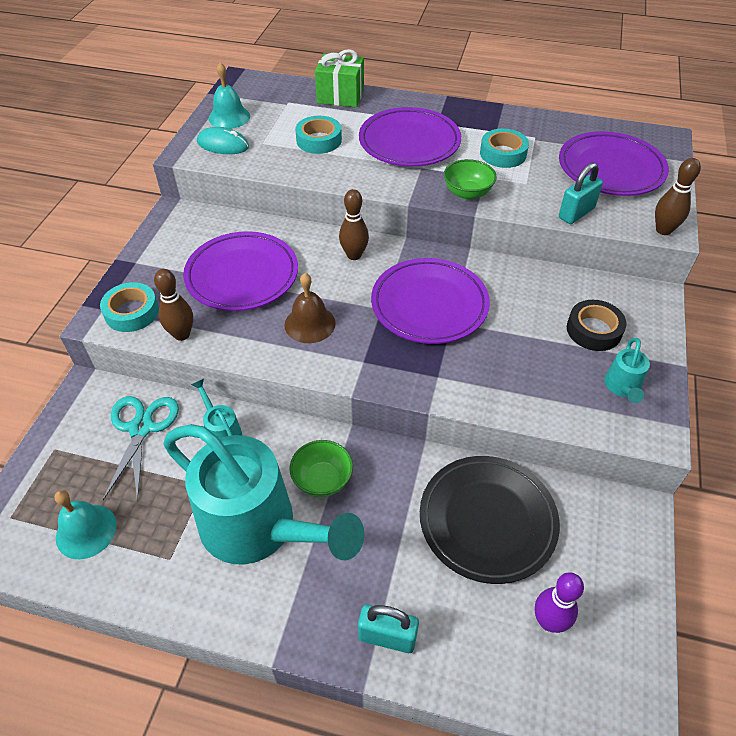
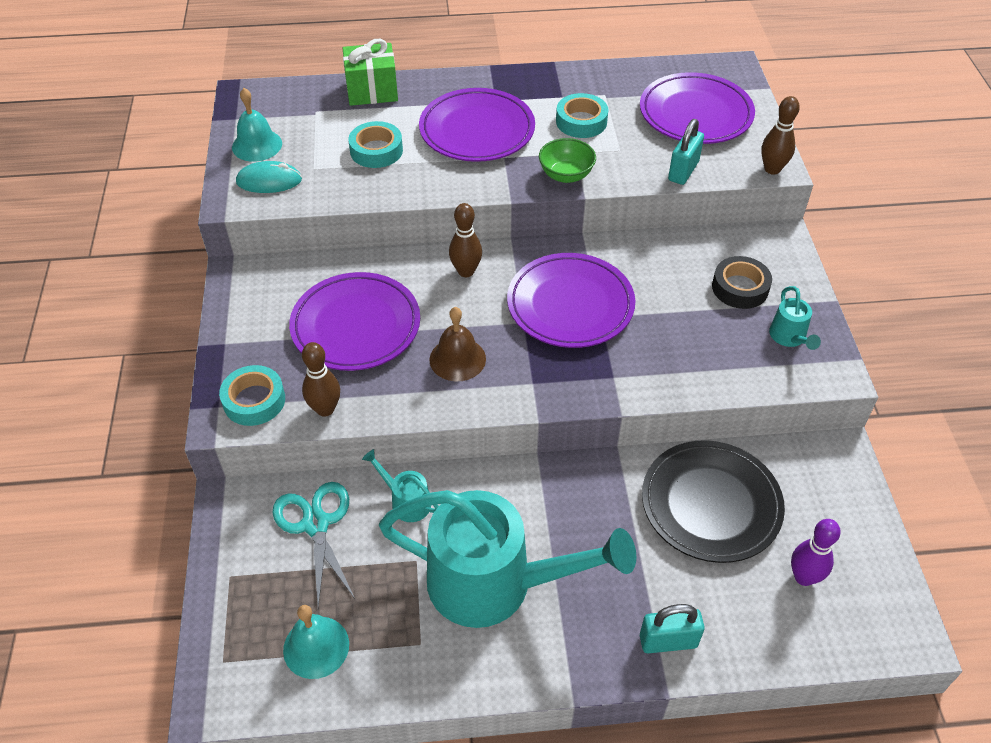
camera: 20 degrees left, 0 degrees up
(322, 480) = (535, 516): green bowl -> none

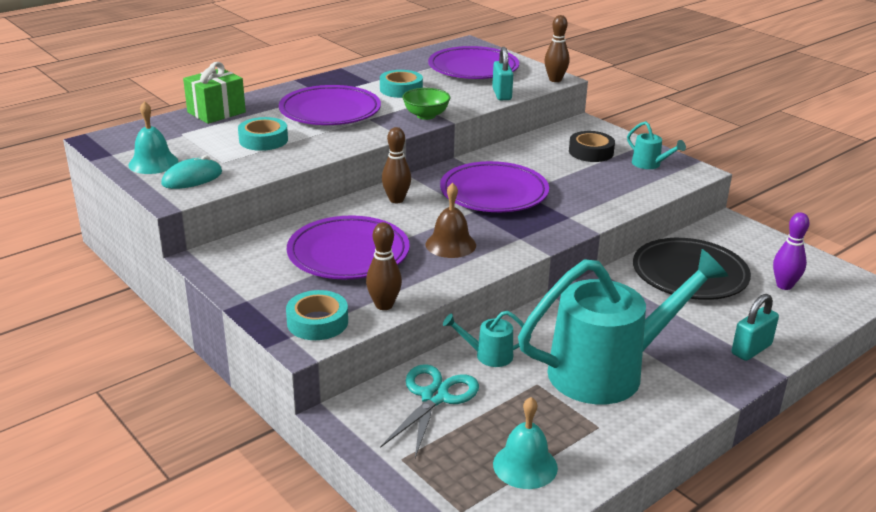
camera: 35 degrees left, 20 degrees down
(316, 524) = (434, 397): turquoise scissors -> turquoise scissors turned 75 degrees clockwise

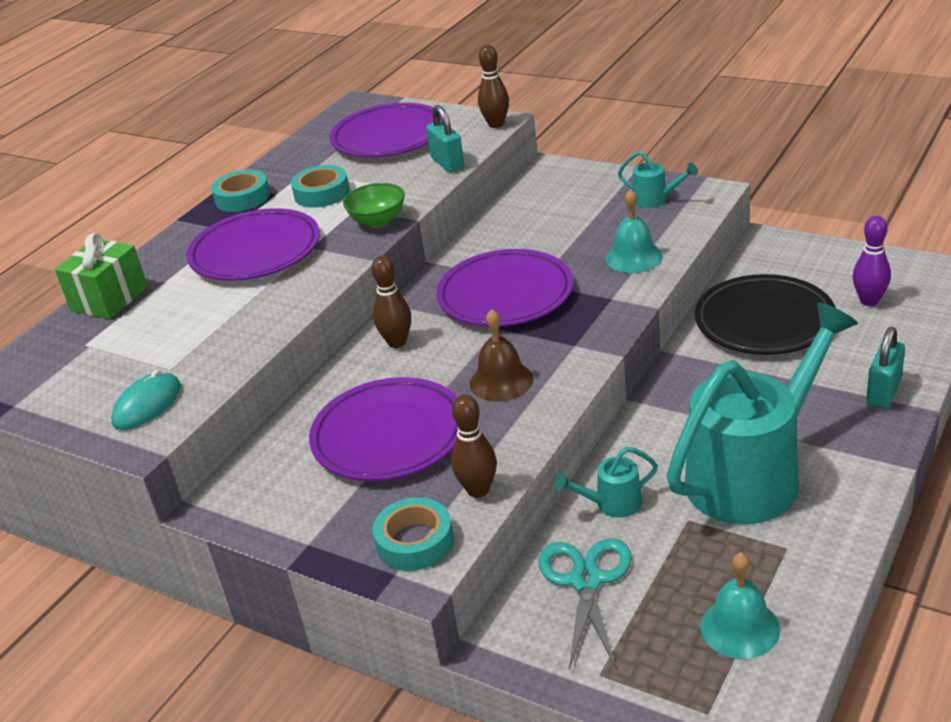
camera: 15 degrees left, 5 degrees up
(153, 163) = (79, 400): turquoise bell -> turquoise bell (633, 257)
(263, 140) = (200, 320): turquoise tape -> turquoise tape (242, 198)
(591, 152) = (579, 204): black tape -> none

